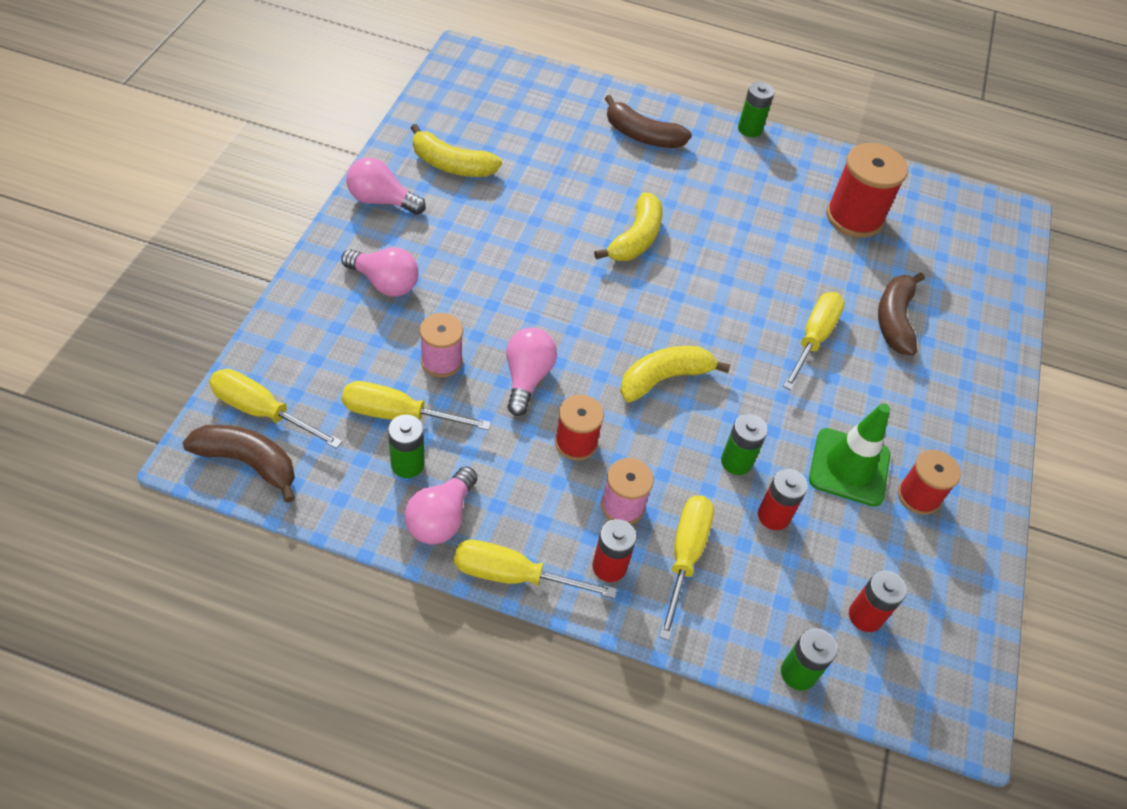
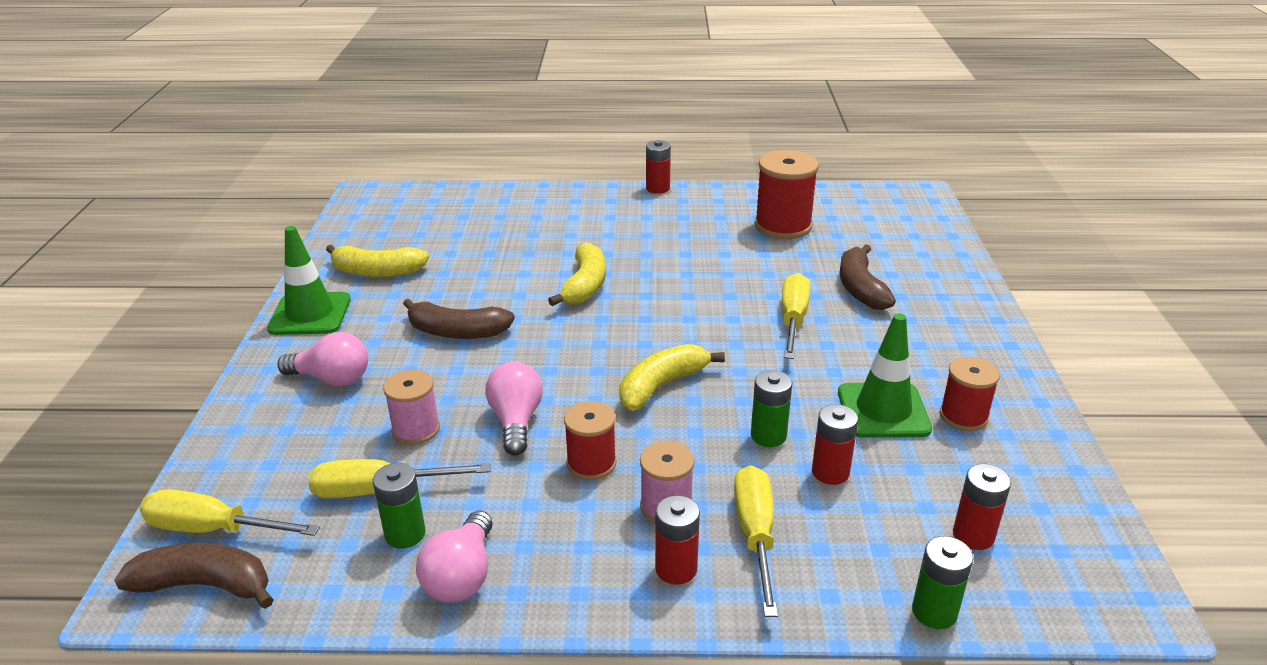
camera: 10 degrees left, 20 degrees down
(381, 200) = (310, 314): pink light bulb -> green traffic cone
(513, 575) = (568, 610): yellow screwdriver -> none
(642, 135) = (559, 213): brown banana -> brown banana (457, 332)
(750, 129) = (657, 188): green battery -> red battery

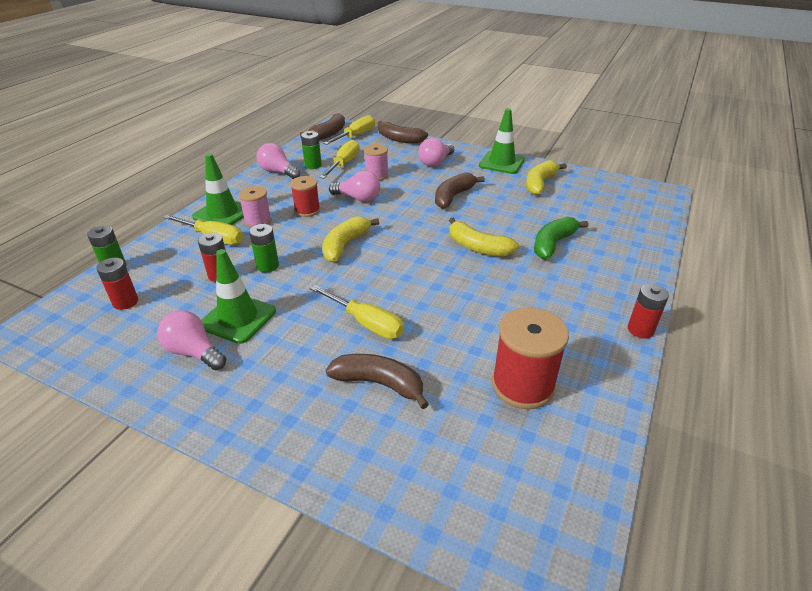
camera: 115 degrees right, 5 degrees up
(223, 454) = (399, 139): none -> brown banana
(540, 242) = (552, 244): none -> green banana
(661, 386) = (345, 245): yellow banana -> yellow banana turned 135 degrees counterclockwise
(676, 569) = (223, 214): red battery -> green traffic cone
(963, 416) = (194, 352): red spool -> pink light bulb

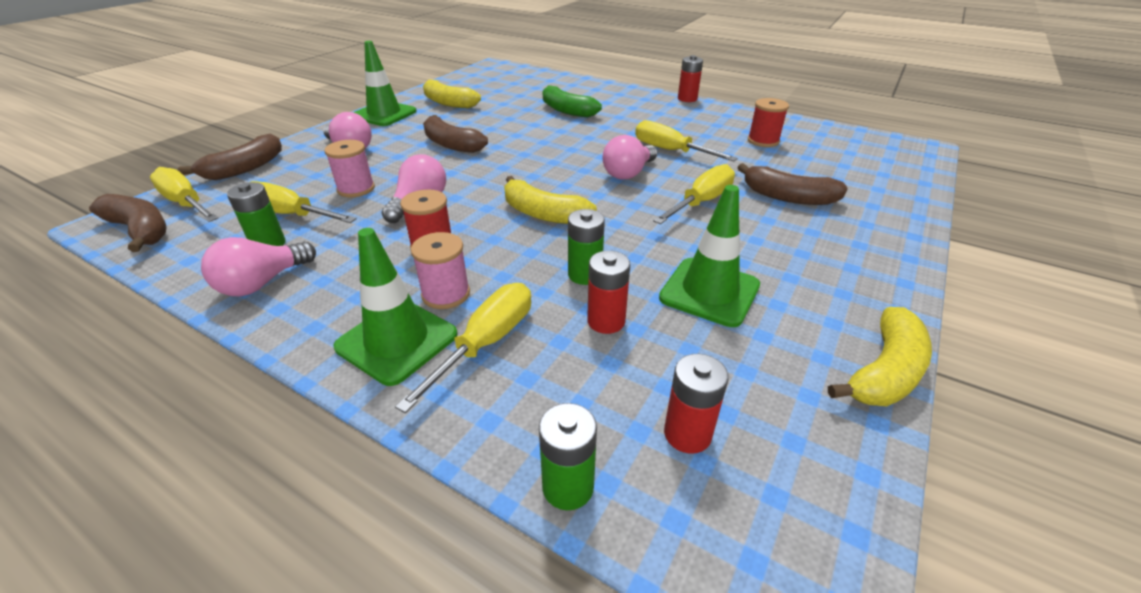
camera: 85 degrees left, 0 degrees up
(194, 352) = (788, 324): pink light bulb -> pink light bulb (628, 173)
(379, 383) = (788, 197): brown banana -> brown banana turned 90 degrees counterclockwise
(472, 309) = (670, 151): none -> yellow screwdriver
(478, 247) = (566, 140): yellow banana -> yellow banana (885, 372)
(522, 385) = (763, 141): red spool -> red spool, size x0.61

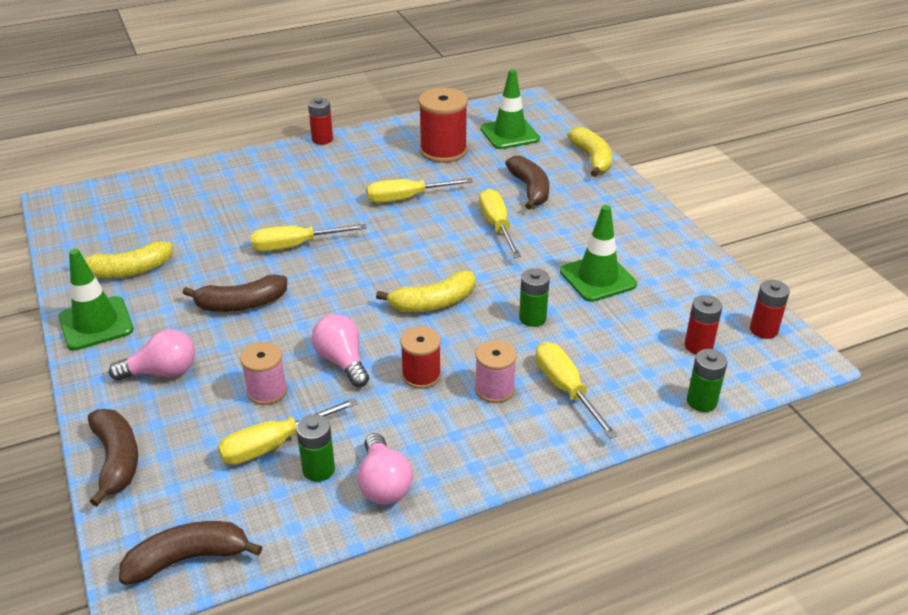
camera: 55 degrees left, 0 degrees up
(186, 203) = (158, 518): yellow screwdriver -> yellow screwdriver (295, 246)
(397, 341) = (528, 428): green traffic cone -> green traffic cone (509, 134)
(566, 110) = (256, 210): green banana -> none
(606, 321) = (588, 331): red battery -> red battery (763, 330)
(628, 173) = (418, 235): pink light bulb -> none
(763, 141) = (443, 151): red spool -> red spool, size x1.64
(788, 197) = (530, 189): brown banana -> brown banana turned 75 degrees counterclockwise
(885, 372) = (709, 260): yellow banana -> yellow banana (592, 159)

